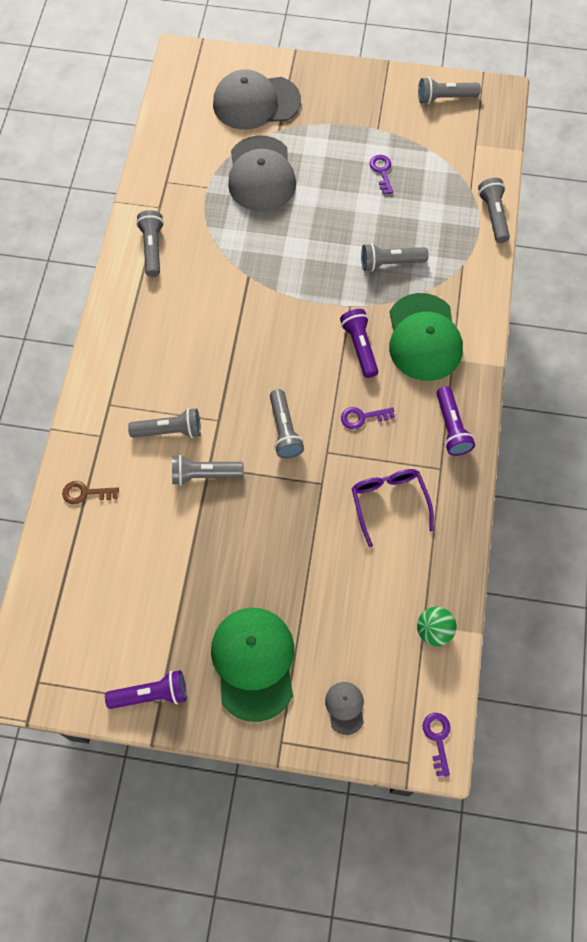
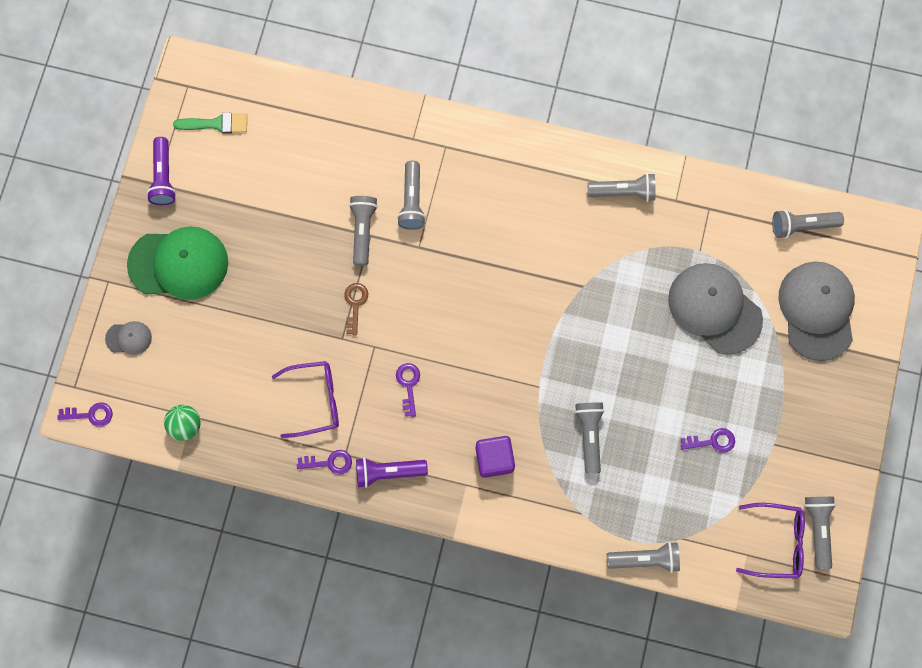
camera: 95 degrees right, 10 degrees up
(85, 493) = (356, 125): brown key -> brown key (355, 304)
(85, 642) = (216, 124): none -> green brush
(261, 174) = (714, 308): grey cap -> grey cap turned 45 degrees clockwise
(284, 430) = (401, 308): grey flashlight -> grey flashlight (802, 226)
(359, 347) = (488, 391): purple flashlight -> none
(424, 337) = (494, 459): green cap -> purple cube
(451, 482) = (329, 462): none -> purple key
(461, 125) = (776, 542): none -> purple glasses

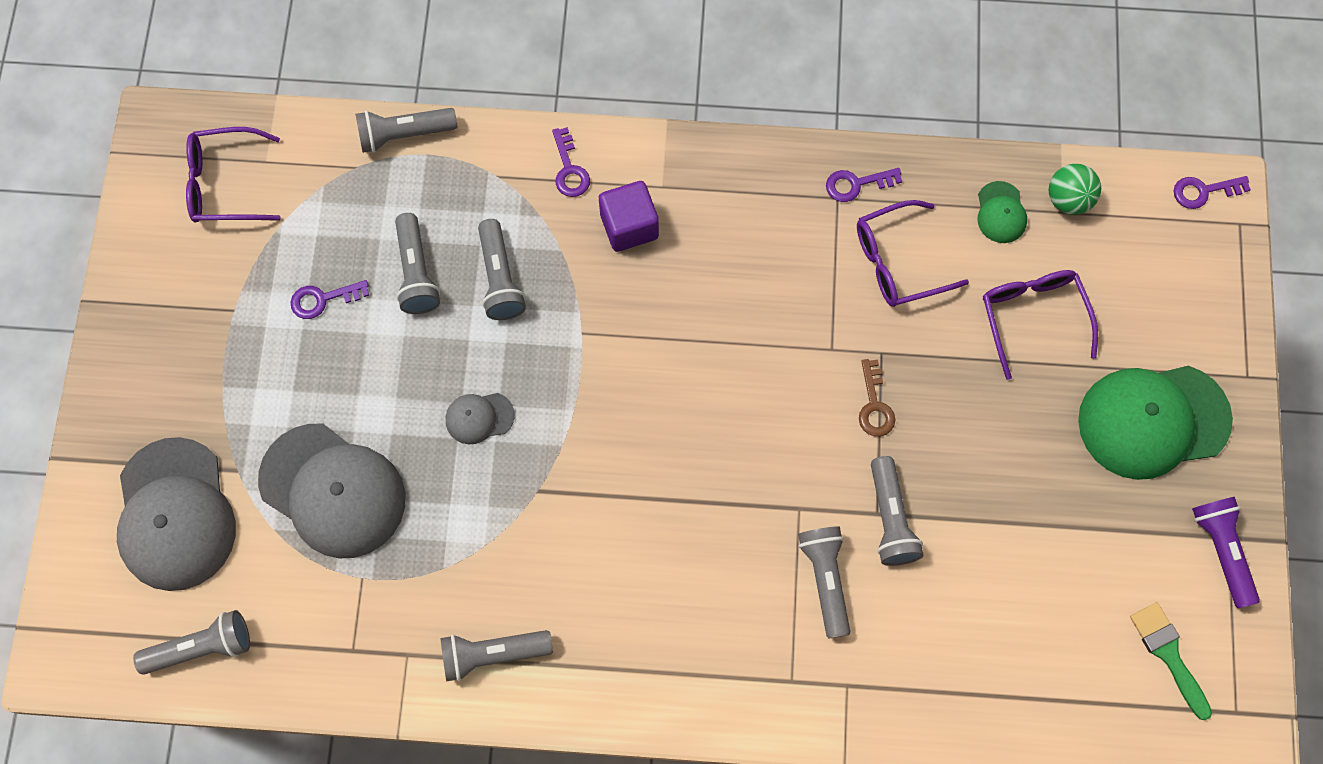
camera: 170 degrees right, 5 degrees down
(129, 338) = (1188, 302): grey cap -> grey cap (479, 418)
(216, 124) = (1168, 654): green brush -> green brush turned 75 degrees clockwise
(235, 345) = (1033, 317): none -> purple glasses
(235, 423) = (1001, 213): none -> green cap
(388, 472) = (773, 185): purple flashlight -> none
(408, 385) = (770, 304): purple key -> purple key (569, 169)
(817, 528) = (169, 209): grey flashlight -> grey flashlight (417, 272)

